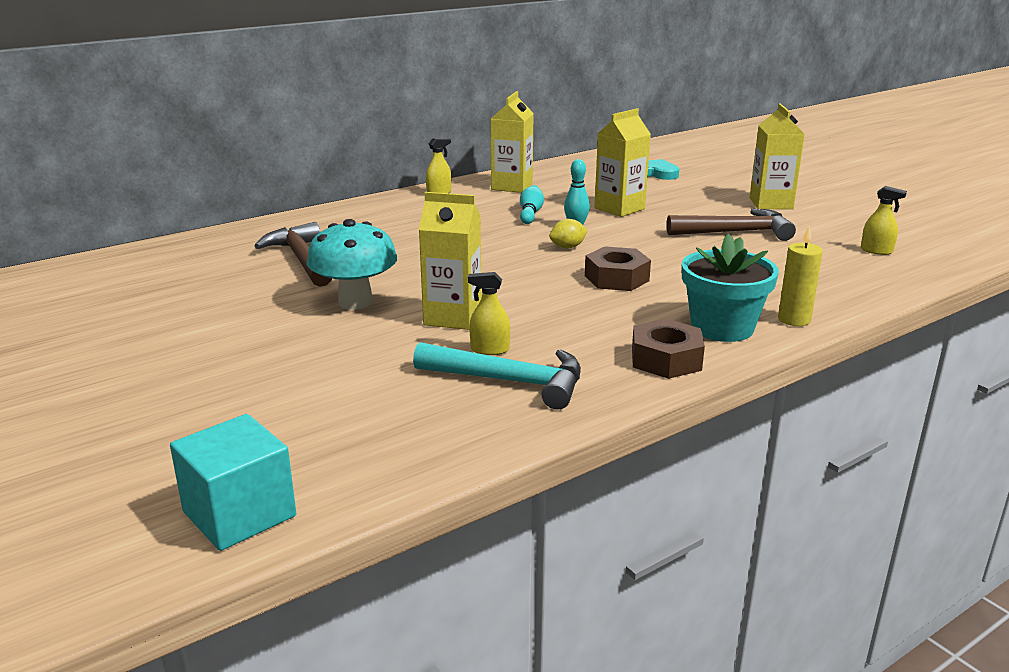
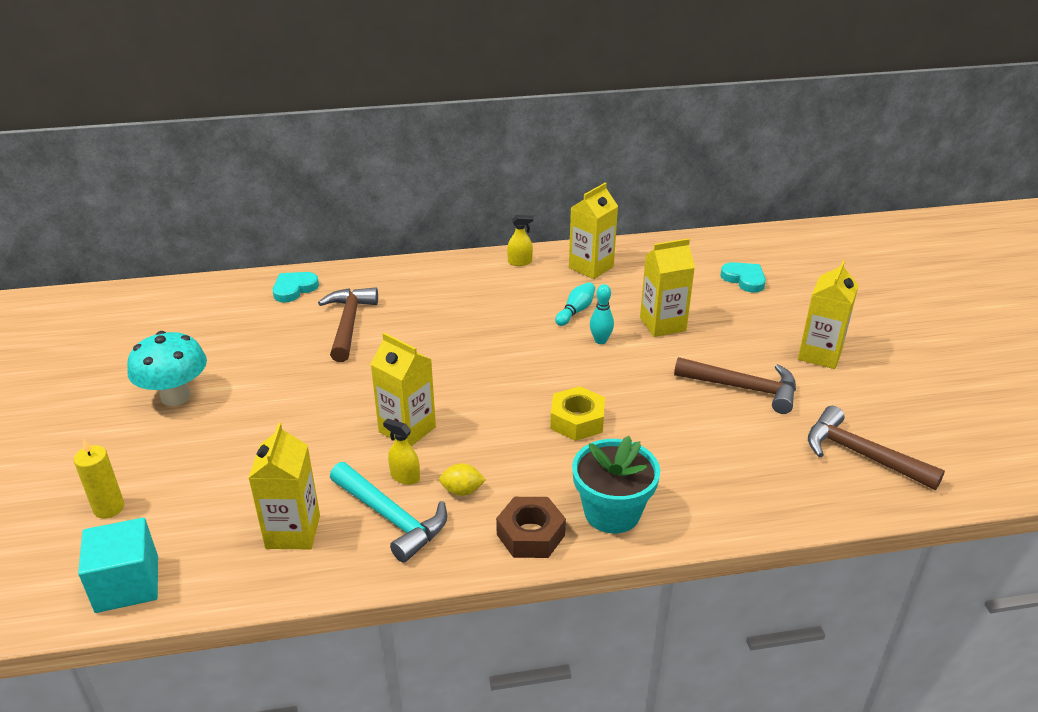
camera: 25 degrees right, 10 degrees up
(209, 246) = (294, 289): none -> turquoise heart
(355, 302) = (350, 388): turquoise mushroom -> turquoise mushroom (176, 396)
(409, 418) = (293, 532): none -> yellow carton
(567, 247) = (570, 367): yellow lemon -> yellow lemon (462, 491)
(616, 278) = (577, 420): brown nut -> yellow nut
(794, 320) = (685, 523): yellow candle -> yellow candle (109, 508)
(876, 251) = (861, 454): yellow spray bottle -> brown hammer

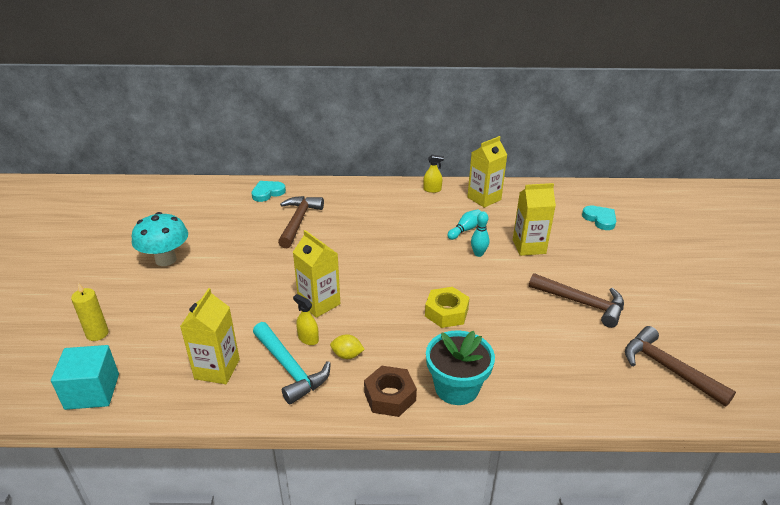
camera: 10 degrees right, 0 degrees up
(820, 354) = (649, 284): yellow carton -> none

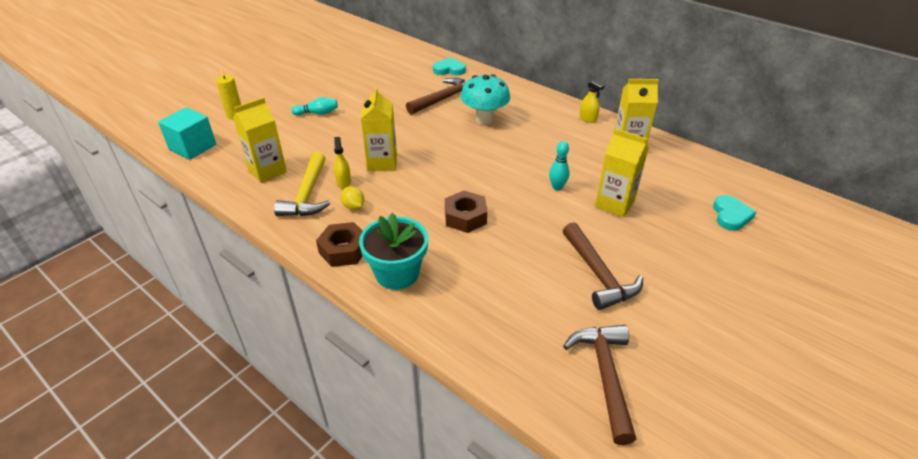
camera: 40 degrees right, 5 degrees up
(166, 260) = (326, 88): turquoise mushroom -> turquoise mushroom (484, 119)
(290, 369) = (307, 194): turquoise hammer -> yellow hammer
(446, 312) = (465, 217): yellow nut -> brown nut
(465, 230) = (572, 163): turquoise bowling pin -> turquoise bowling pin (317, 113)

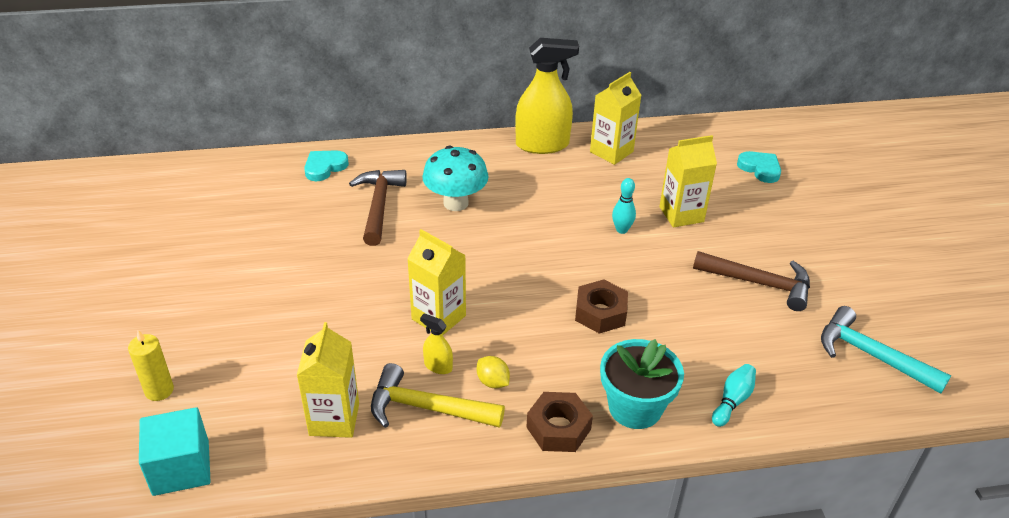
camera: 50 degrees left, 0 degrees up
(307, 194) = (426, 408): yellow hammer -> yellow hammer turned 150 degrees clockwise
(317, 113) = (265, 314): turquoise bowling pin -> turquoise bowling pin (732, 401)
(353, 206) = (493, 382): yellow lemon -> yellow lemon turned 45 degrees clockwise
(588, 119) = (542, 144): yellow spray bottle -> yellow spray bottle, size x2.28
(605, 375) = (871, 355): brown hammer -> turquoise hammer

